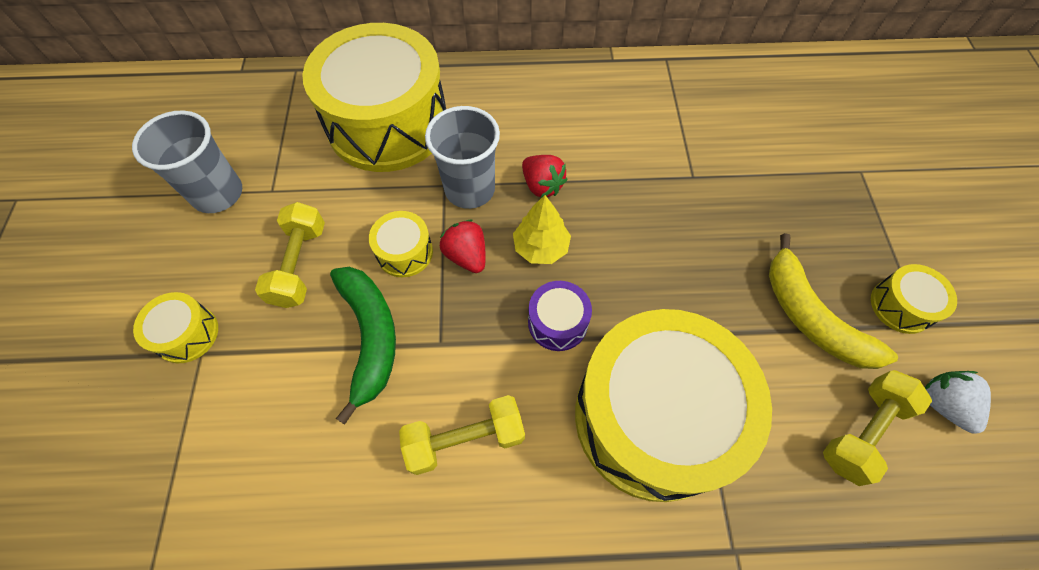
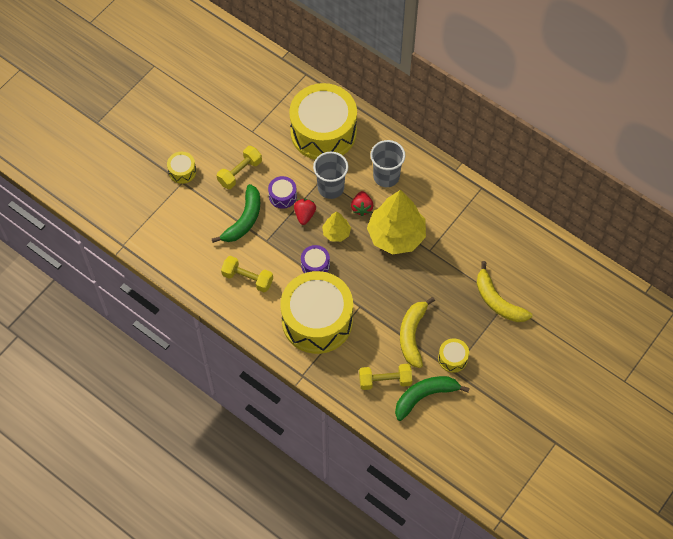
camera: 40 degrees right, 0 degrees up
(218, 194) = (230, 118): grey cup -> grey cup (386, 176)
(404, 252) = (282, 196): yellow drum -> purple drum
(629, 189) = (396, 235): none -> yellow tree
(851, 178) = (498, 301): none -> yellow banana
(942, 404) = (424, 396): white strawberry -> green banana

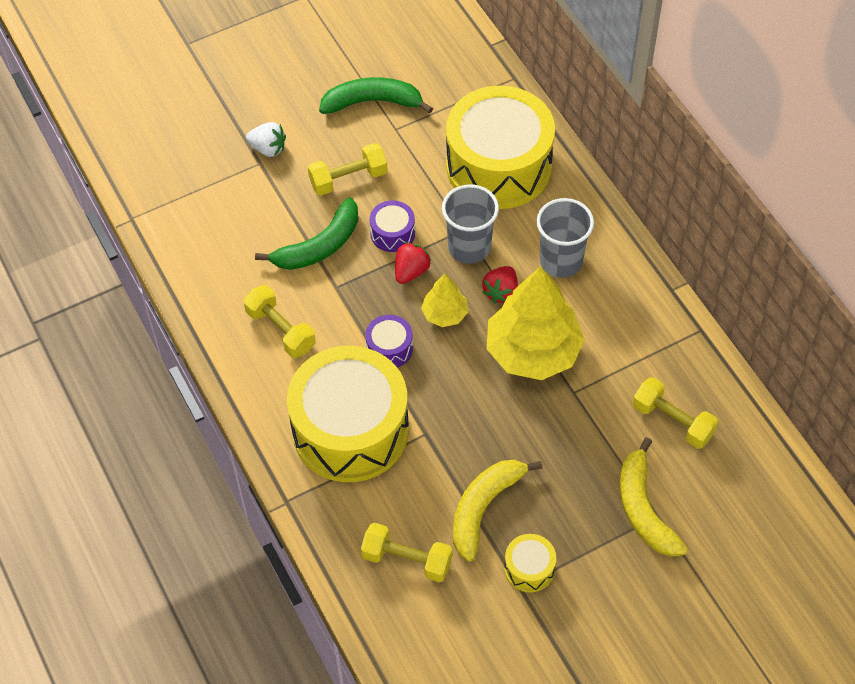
camera: 25 degrees right, 5 degrees down
(182, 171) = (268, 148): yellow drum -> white strawberry
(424, 396) = (456, 609): green banana -> green banana (372, 102)
(490, 246) = (673, 421): none -> yellow dumbbell

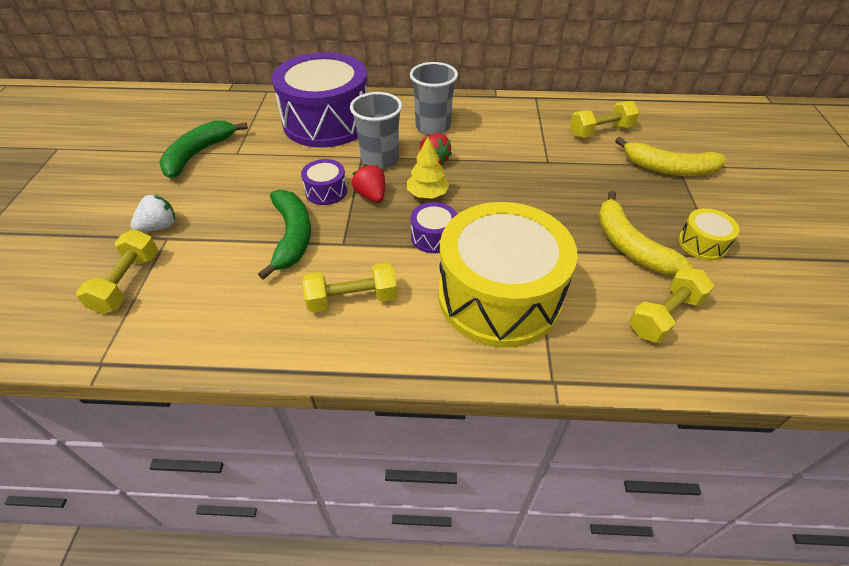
camera: 60 degrees left, 10 degrees down
(348, 179) = (248, 194): yellow dumbbell -> yellow dumbbell (127, 283)
(498, 166) = (327, 122): yellow drum -> purple drum
(533, 351) = (498, 166): yellow tree -> none

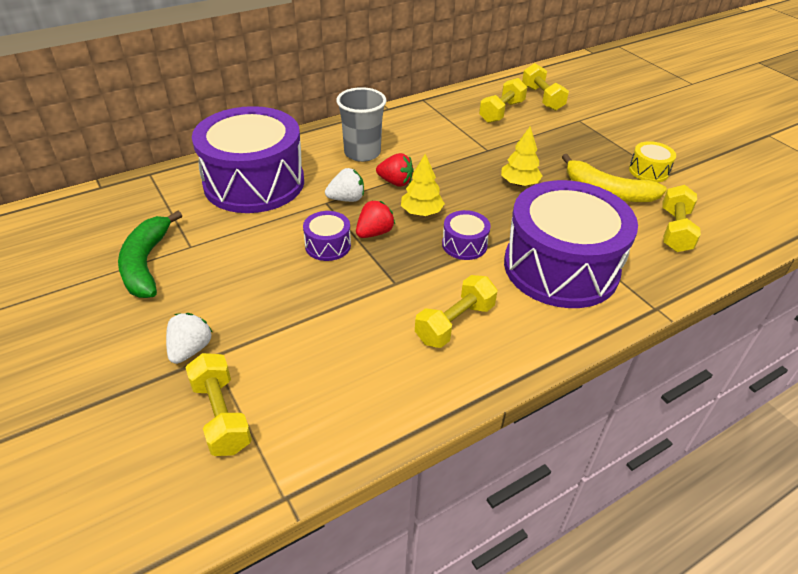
camera: 35 degrees left, 5 degrees down
(292, 236) = (341, 298): green banana -> none
(371, 196) = (374, 233): red strawberry -> red strawberry turned 105 degrees clockwise
(380, 160) = (346, 199): grey cup -> white strawberry
(499, 296) = (561, 267): yellow drum -> purple drum
(545, 203) = (519, 183): none -> yellow tree
(659, 131) = (542, 98): none -> yellow dumbbell
(669, 168) = (576, 124): yellow banana -> none

